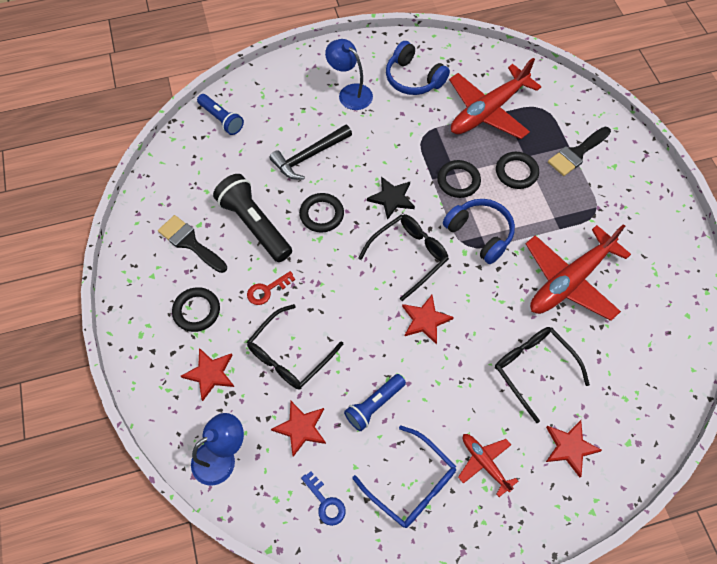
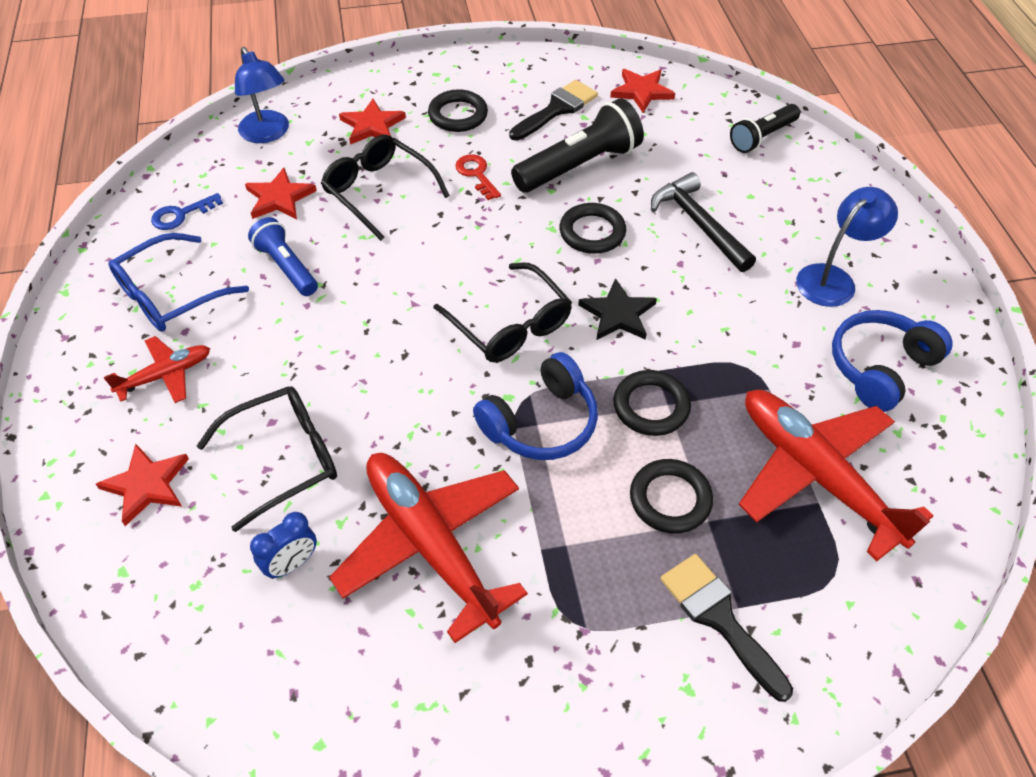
camera: 95 degrees right, 10 degrees down
(221, 119) = (762, 137): blue flashlight -> black flashlight
(425, 320) = (398, 333): red star -> red star (641, 92)
(599, 349) = (292, 564): none -> blue clock

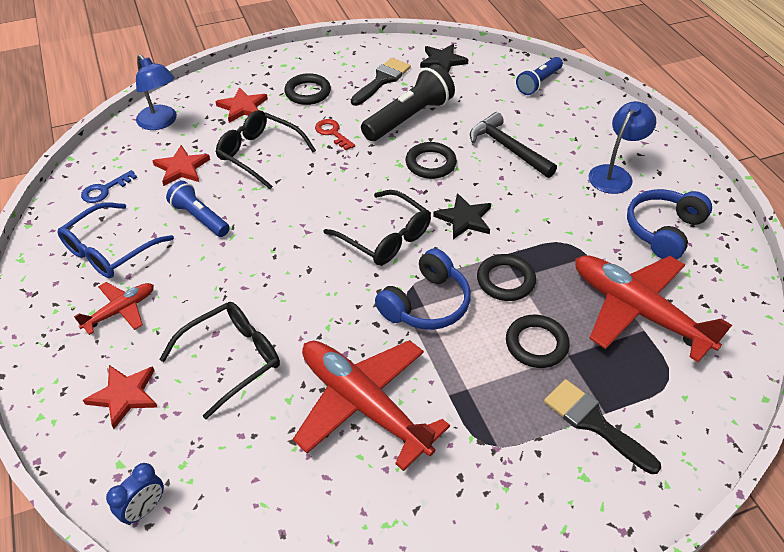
camera: 10 degrees left, 5 degrees down
(292, 564) = (257, 436): blue clock -> blue clock (144, 509)
(641, 92) = (442, 61): red star -> black star
(762, 137) = (538, 83): black flashlight -> blue flashlight

